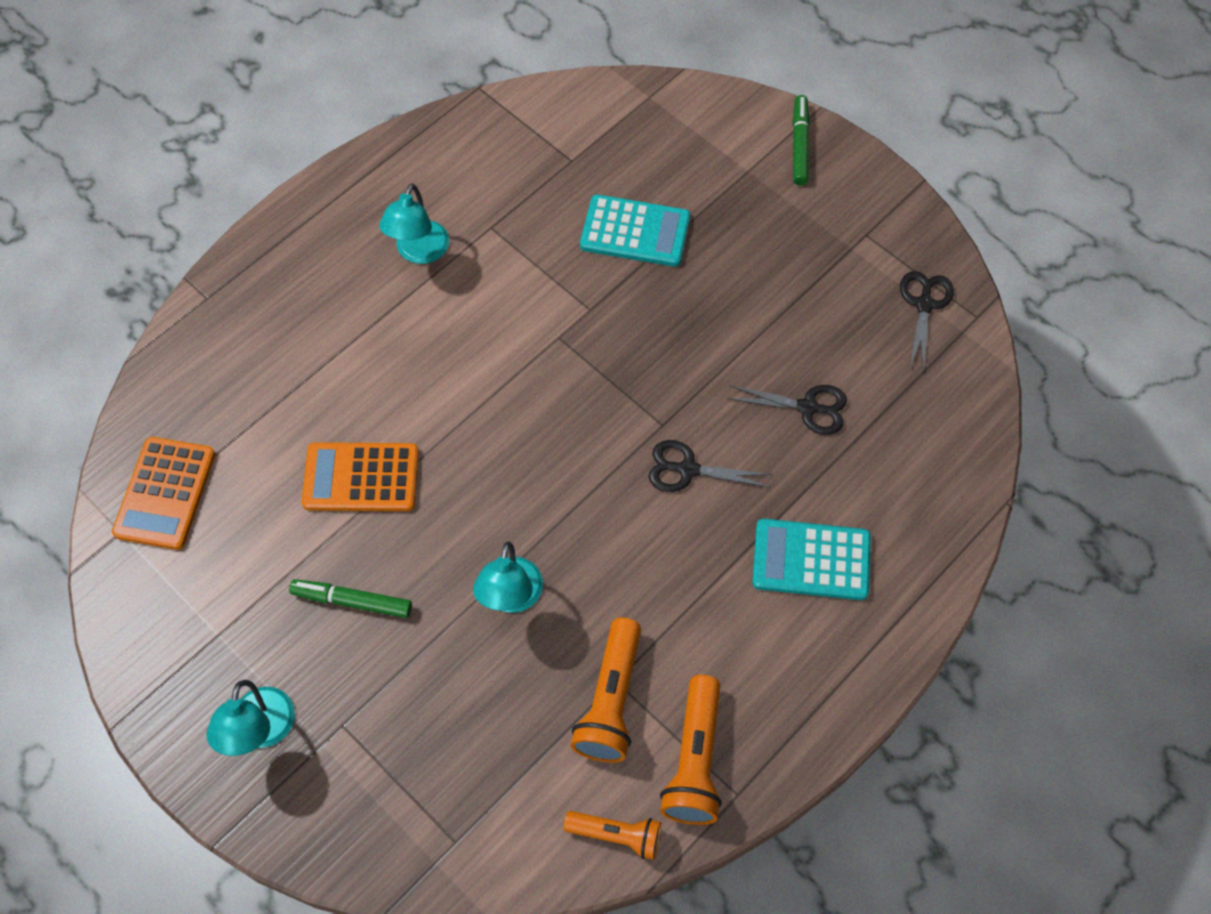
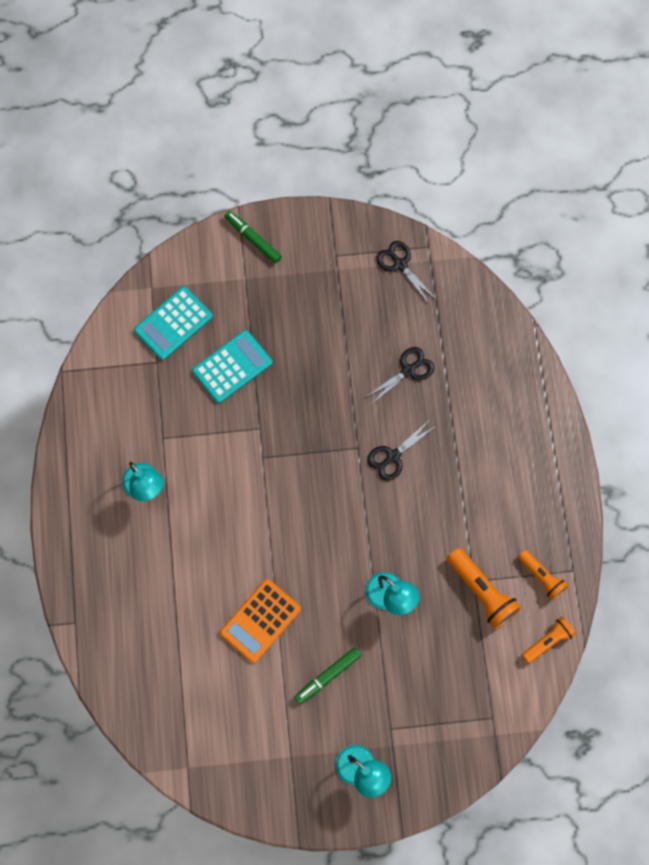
camera: 50 degrees left, 10 degrees up
(165, 493) = (183, 728): orange calculator -> none
(694, 760) = (541, 577): orange flashlight -> orange flashlight, size x0.65
(811, 560) = (489, 439): turquoise calculator -> turquoise calculator (173, 324)

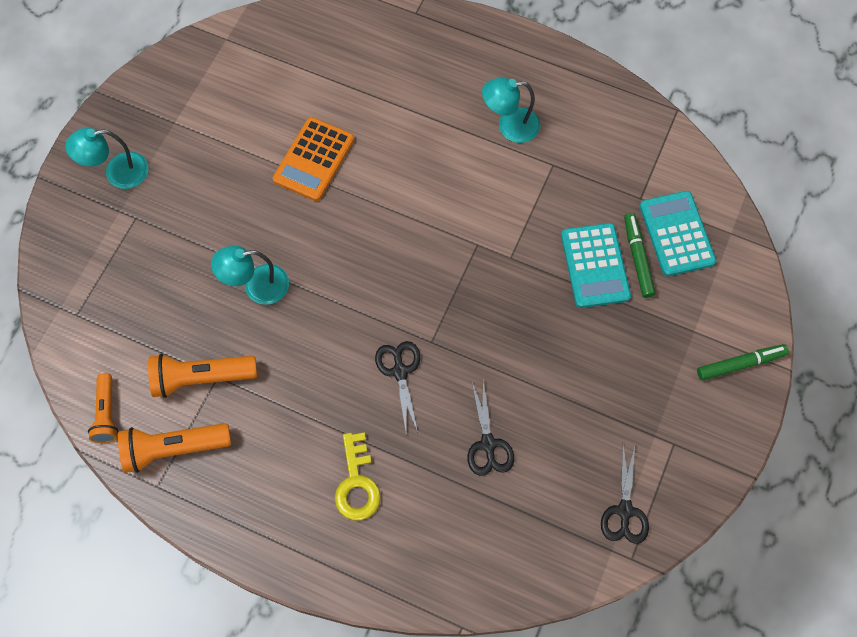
camera: 120 degrees right, 5 degrees down
(260, 621) = (314, 160): orange calculator -> orange calculator turned 135 degrees counterclockwise
(327, 676) = (222, 190): green marker -> green marker (637, 258)
(400, 264) = (625, 511): black scissors -> black scissors turned 105 degrees clockwise
(487, 440) = (357, 483): none -> yellow key
(541, 577) = (174, 448): orange flashlight -> orange flashlight, size x1.54

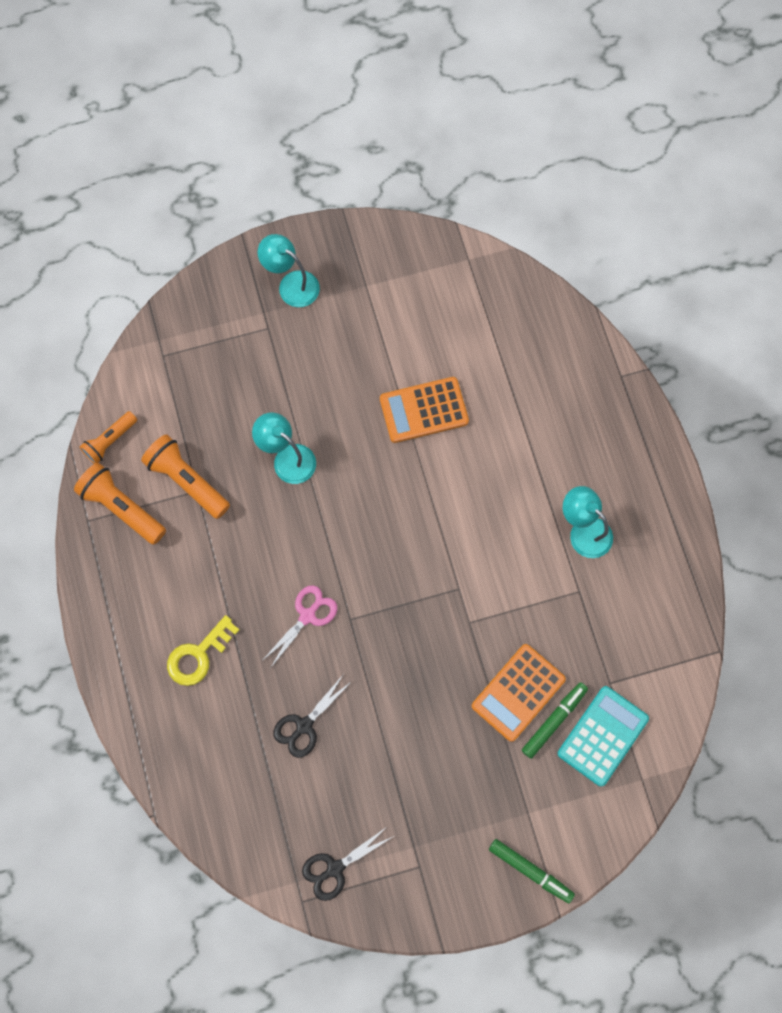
camera: 50 degrees right, 5 degrees up
(400, 371) = (307, 616): black scissors -> pink scissors
(595, 266) = (518, 692): turquoise calculator -> orange calculator

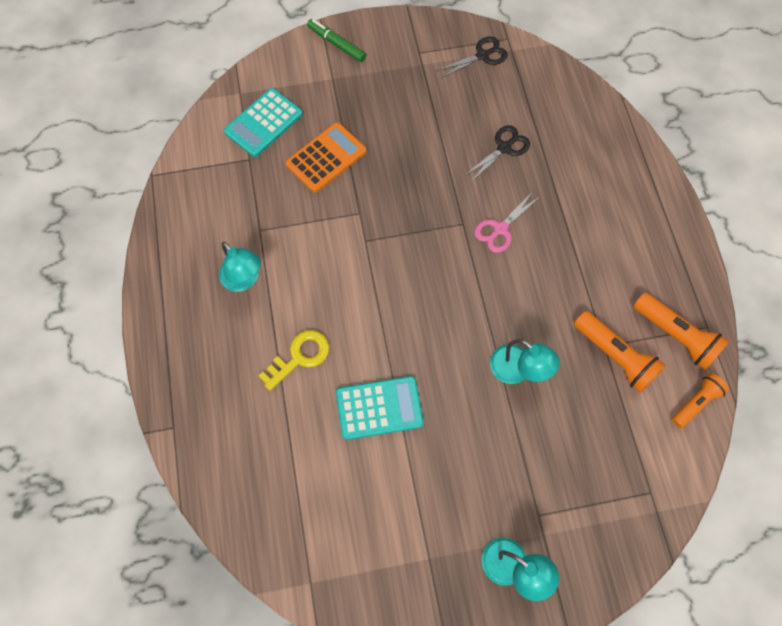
camera: 175 degrees left, 5 degrees down
(198, 655) = (594, 205): yellow key -> yellow key (300, 357)
(424, 410) = (379, 408): orange calculator -> turquoise calculator
(554, 721) = (300, 136): green marker -> none

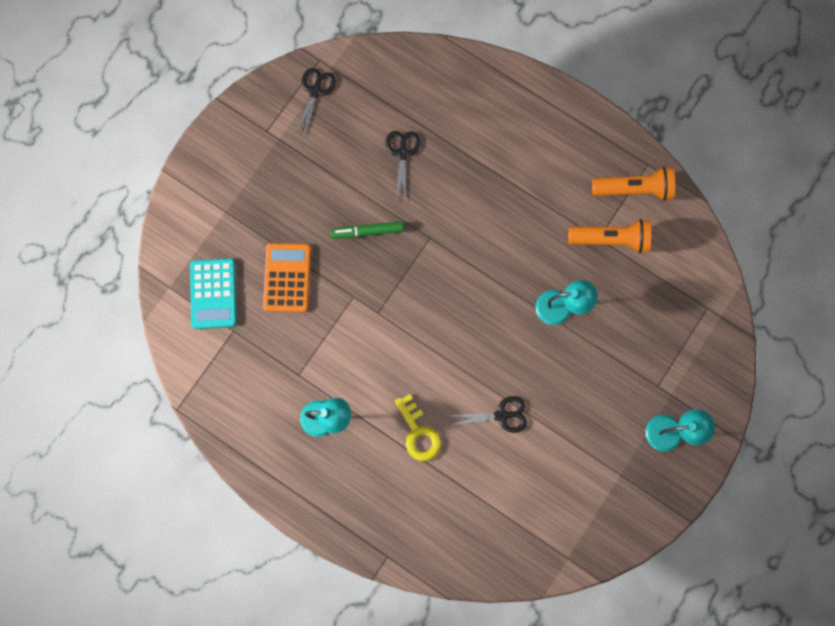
camera: 45 degrees left, 10 degrees up
(300, 357) = (418, 433): yellow key -> yellow key turned 150 degrees clockwise
(336, 44) = (198, 180): green marker -> green marker (367, 231)
(379, 408) = (501, 415): turquoise calculator -> black scissors
(500, 229) = (458, 218): pink scissors -> none
(696, 403) = (684, 224): orange flashlight -> none

